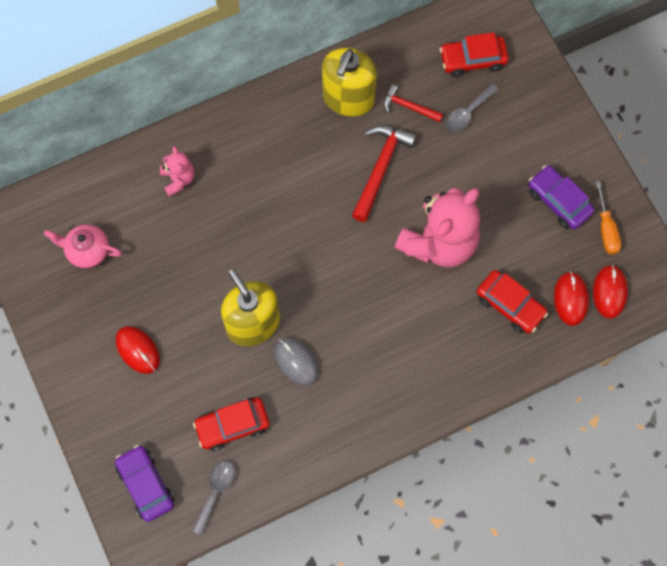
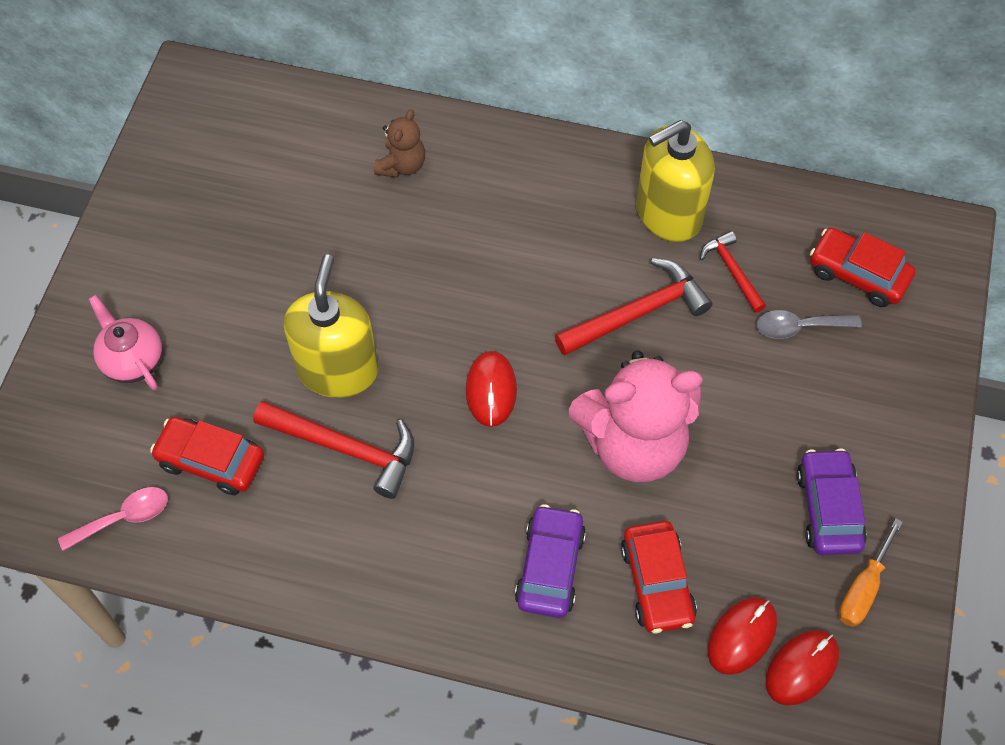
camera: 40 degrees right, 10 degrees down
(88, 251) = (240, 169): pink teapot -> pink teapot (133, 360)
(138, 350) = (192, 304): red mouse -> red mouse (491, 390)
(146, 485) = (62, 449): purple car -> purple car (550, 567)
(178, 179) = (402, 165): pink teddy bear -> brown teddy bear
(216, 492) = (124, 517): grey spoon -> pink spoon
(296, 362) = (345, 448): grey mouse -> red hammer

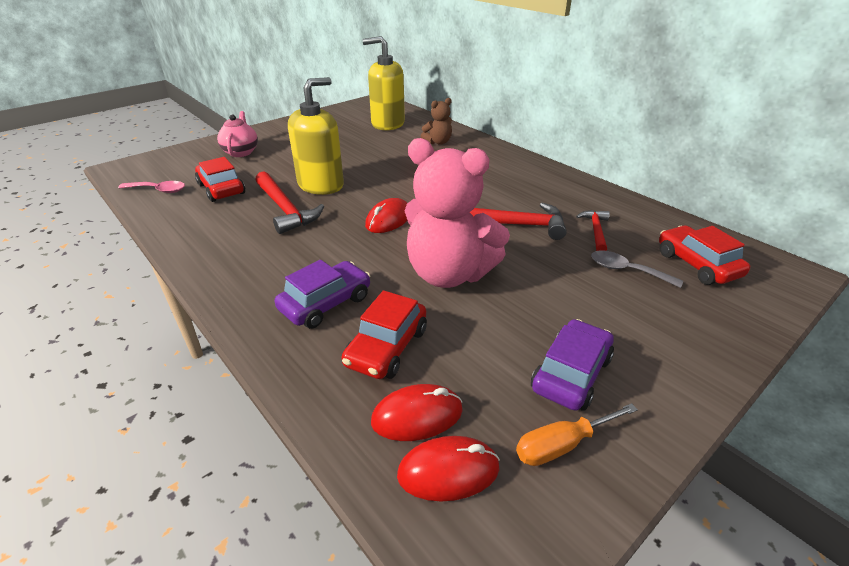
camera: 35 degrees right, 25 degrees down
(668, 213) = (572, 198): yellow soap dispenser -> yellow soap dispenser (387, 124)

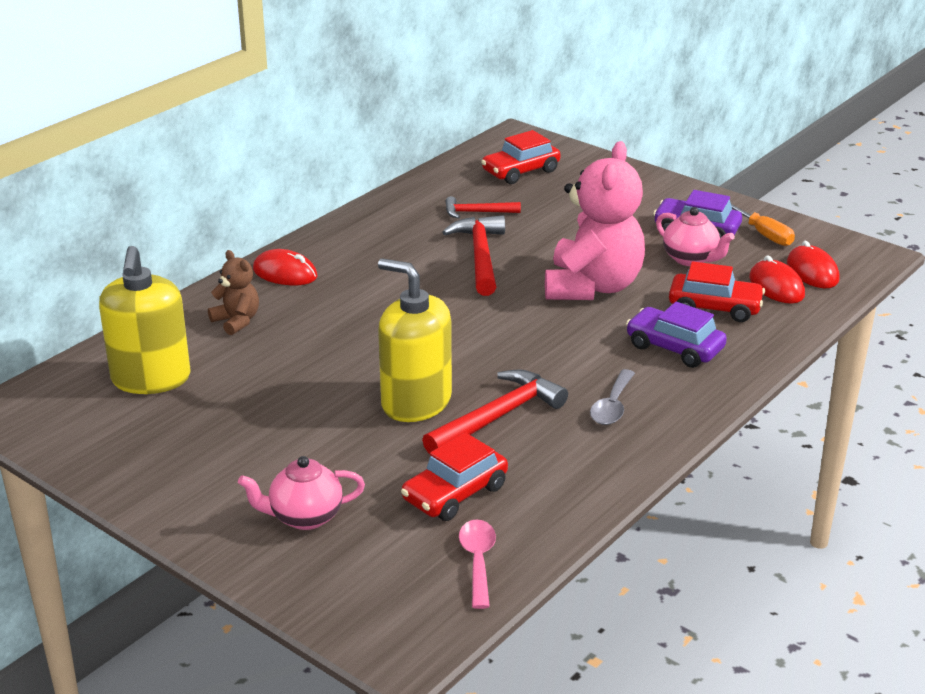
camera: 100 degrees left, 5 degrees down
(388, 219) = (497, 334): red mouse -> red mouse (285, 273)
(497, 352) = (691, 259): none -> pink teapot
(626, 270) = (545, 202): grey spoon -> grey spoon (612, 406)

